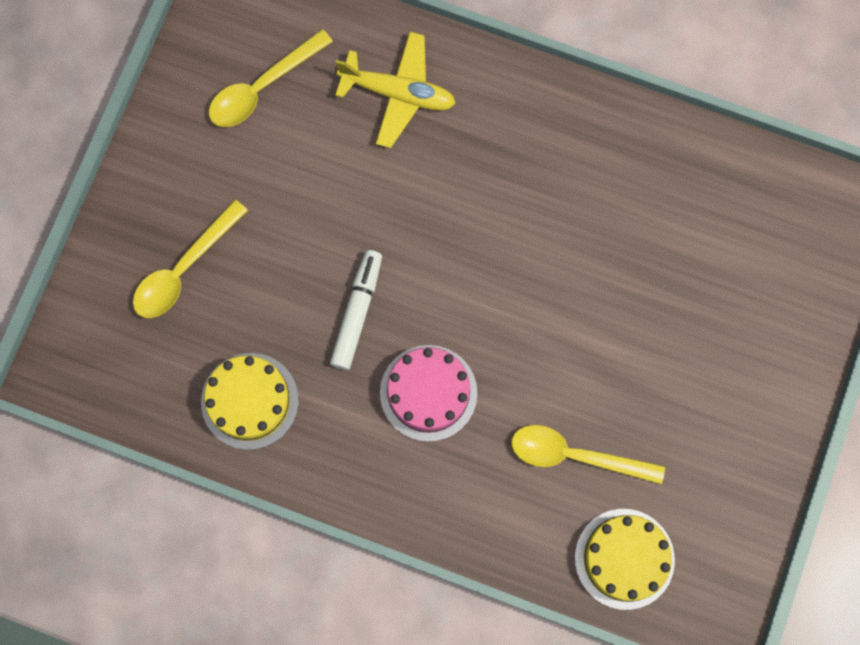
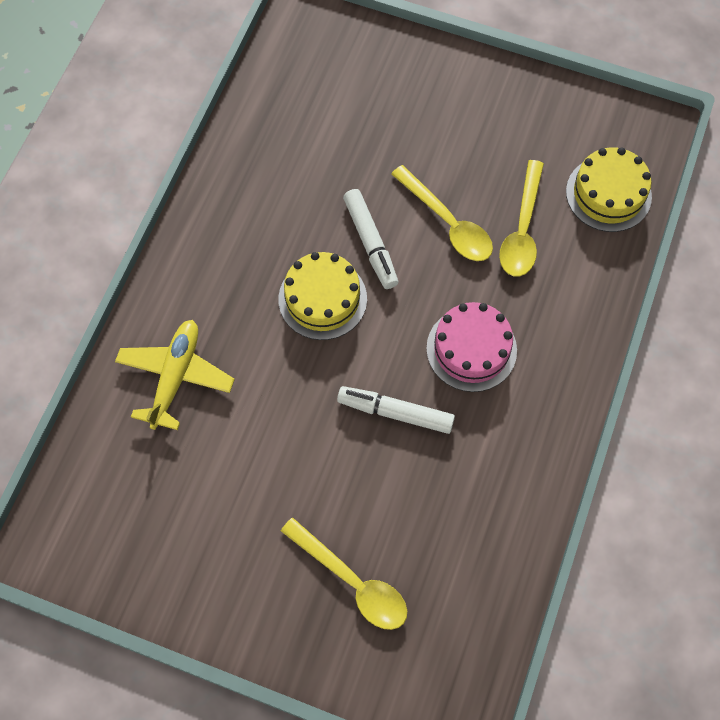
camera: 90 degrees left, 10 degrees down
(249, 401) = (486, 512): yellow cake -> yellow cake (322, 299)
(262, 87) = (160, 507): yellow spoon -> yellow spoon (447, 223)
(555, 287) = (370, 243): none -> white marker

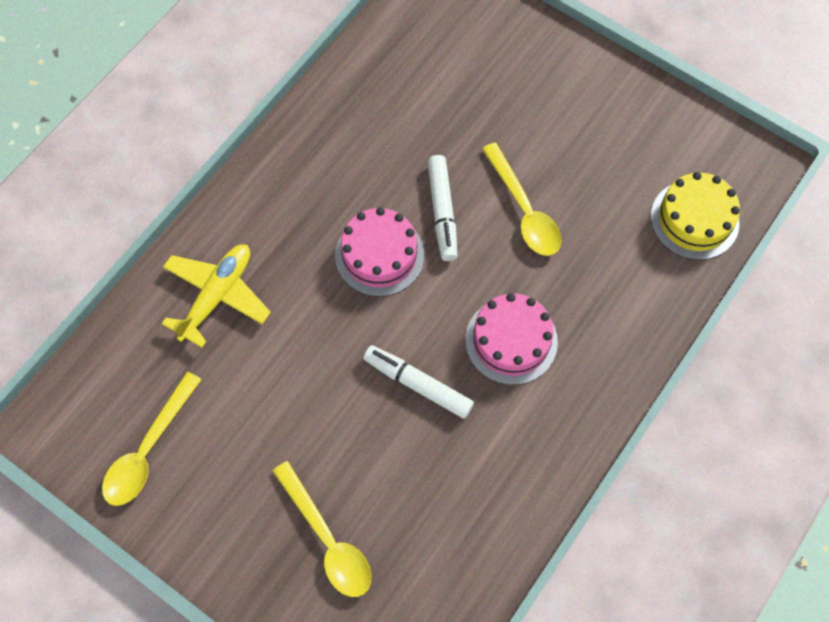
camera: 15 degrees right, 0 degrees up
(322, 299) = (379, 255): yellow cake -> pink cake
(522, 229) = (596, 234): yellow spoon -> yellow spoon (148, 449)

